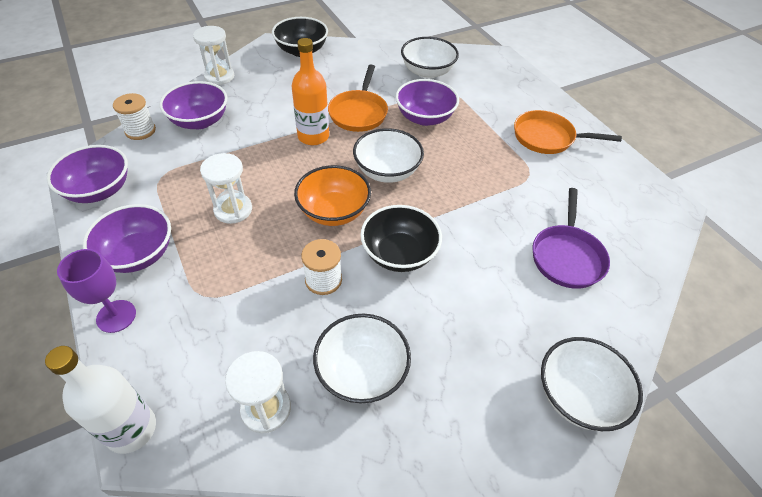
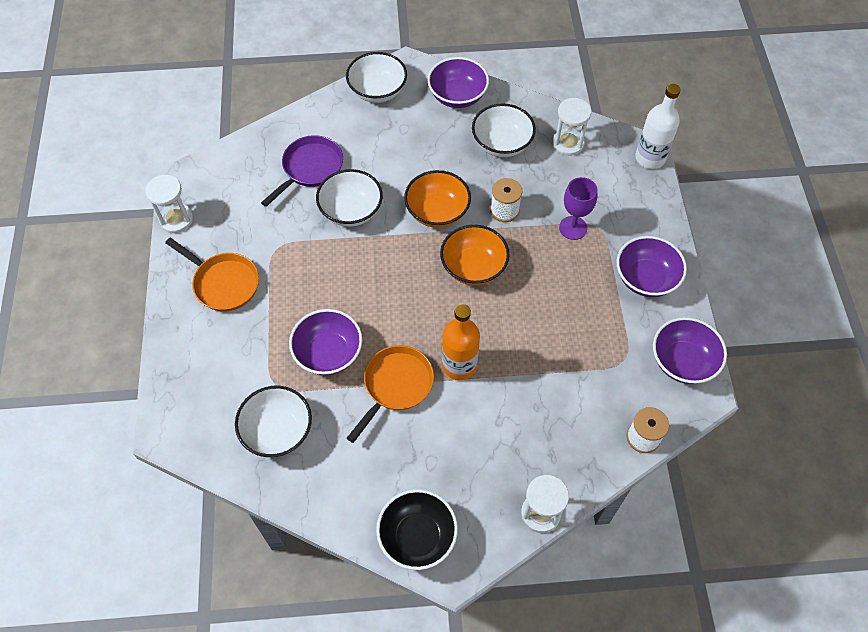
camera: 155 degrees left, 10 degrees up
(116, 316) = (661, 231): purple goblet -> purple goblet (573, 228)
(200, 121) = (576, 432): purple bowl -> purple bowl (457, 96)
(233, 210) = (561, 298): white hourglass -> white hourglass (176, 219)
(387, 171) = (406, 295): white bowl -> white bowl (351, 211)
(399, 254) = (437, 212): black bowl -> orange bowl

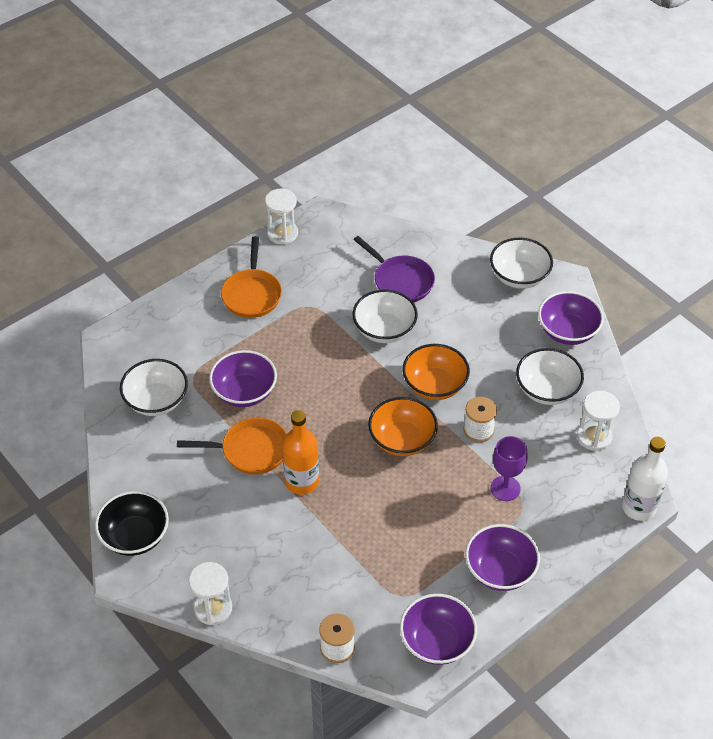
camera: 55 degrees right, 10 degrees down
(310, 168) = (400, 281): purple pan -> purple pan turned 45 degrees clockwise

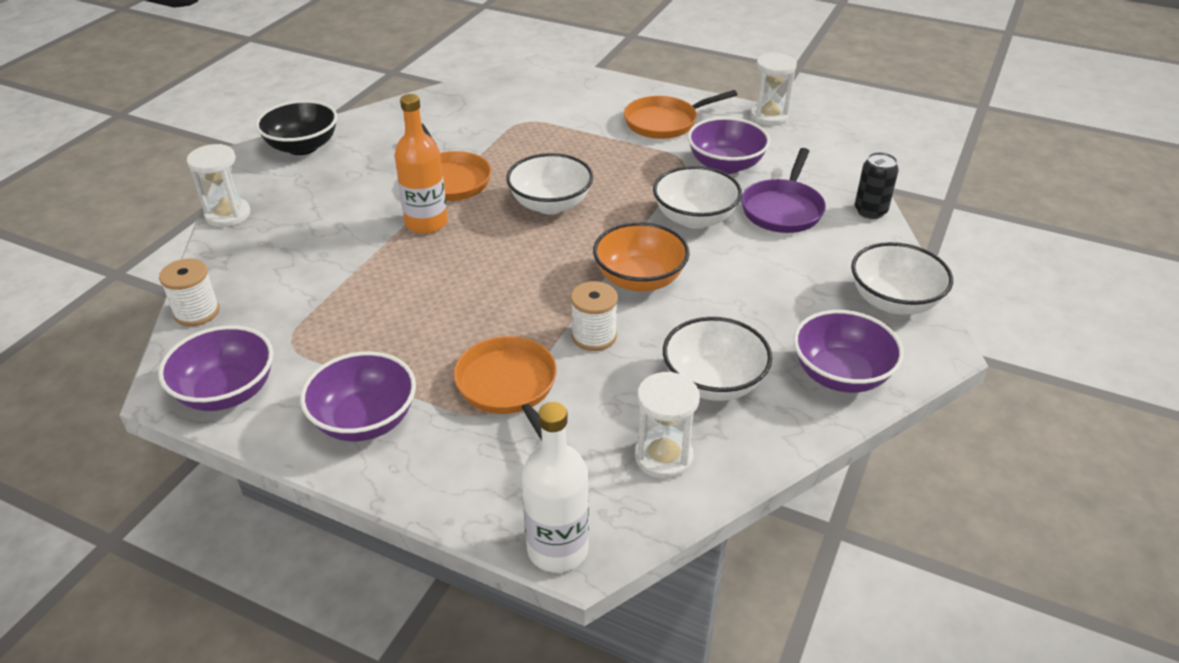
camera: 65 degrees right, 10 degrees down
(156, 401) = (479, 111): white bowl -> white bowl (550, 204)
(244, 392) = (527, 154): purple bowl -> purple bowl (725, 165)
(402, 440) = (533, 277): orange bowl -> none
(428, 240) = (870, 211): none -> black can
(505, 488) = (509, 387): purple goblet -> orange pan

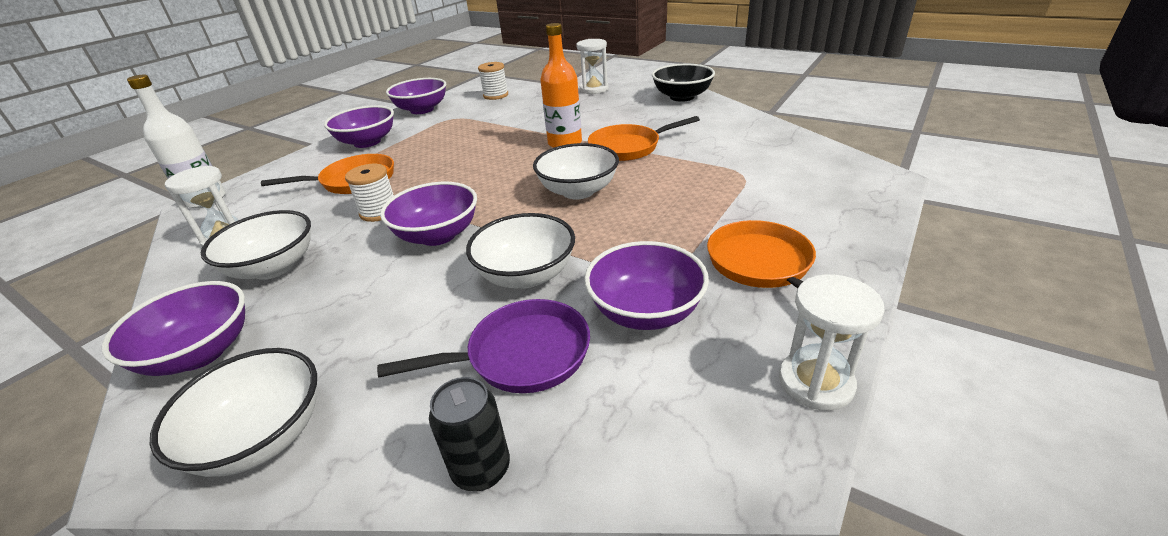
camera: 100 degrees right, 5 degrees down
(639, 279) = (437, 235): orange bowl -> purple bowl
(783, 209) = (521, 355): purple pan -> purple pan turned 135 degrees clockwise

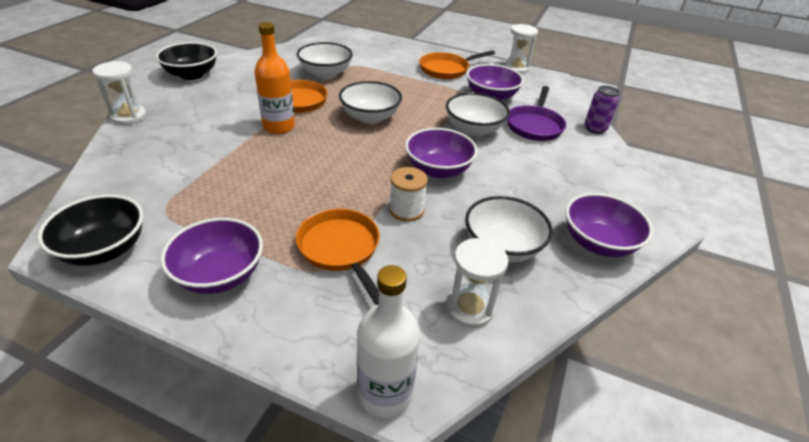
camera: 105 degrees left, 5 degrees up
(262, 437) = (625, 189): white bowl -> white bowl (325, 73)
(422, 110) = (104, 249): purple bowl -> black bowl
(481, 469) = (595, 129): black can -> purple can
(496, 95) = (91, 185): white spool -> none
(521, 355) = (534, 125): purple pan -> purple pan turned 135 degrees counterclockwise

